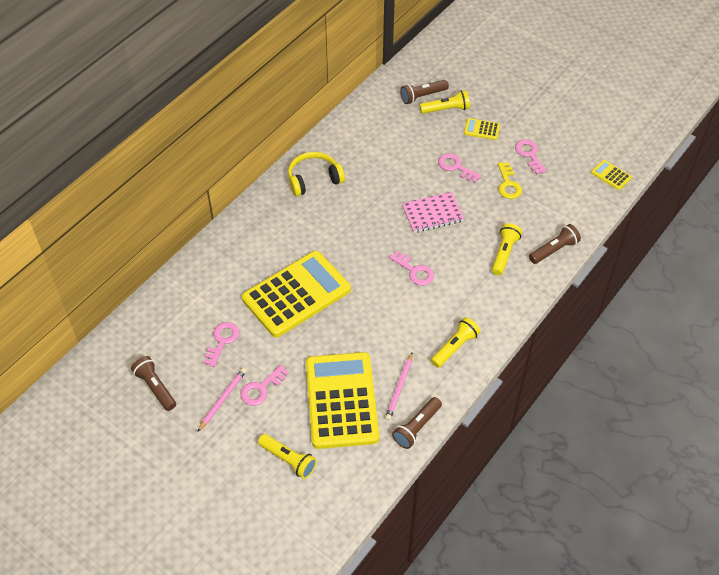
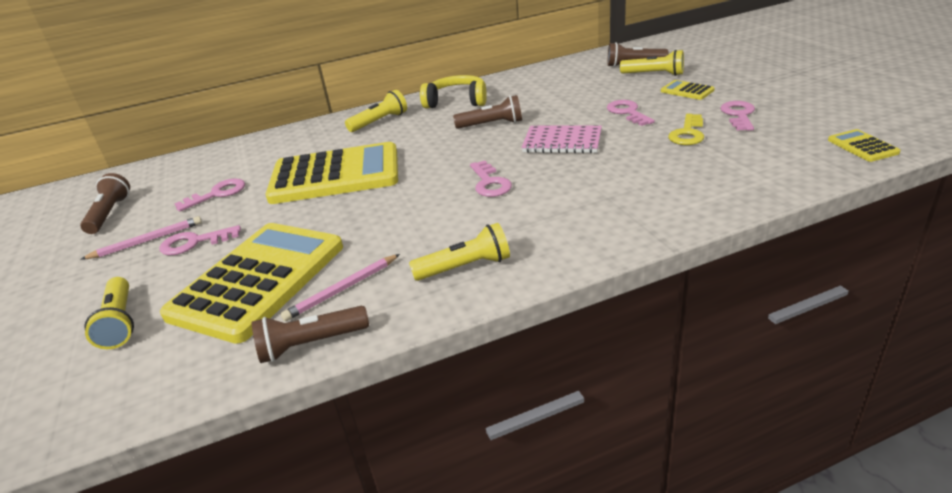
camera: 35 degrees right, 20 degrees down
(504, 253) = (629, 190): yellow flashlight -> yellow flashlight (380, 122)
(554, 250) = (713, 201): brown flashlight -> brown flashlight (492, 124)

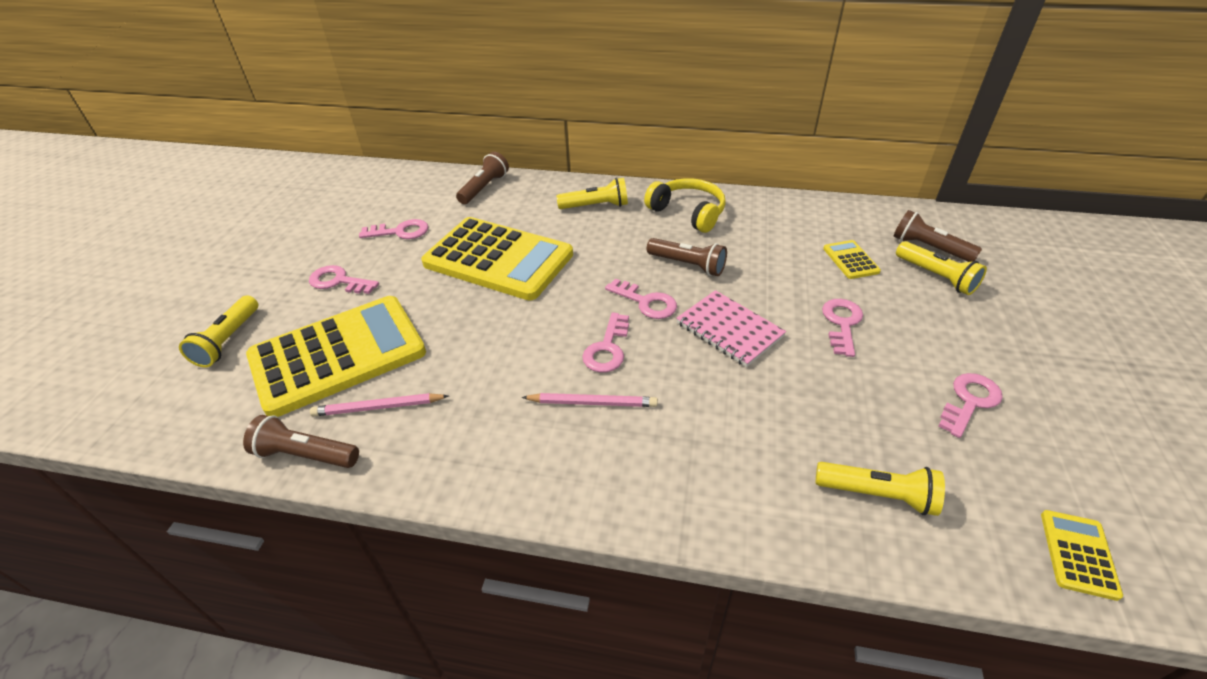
camera: 30 degrees right, 10 degrees up
(110, 213) = (320, 212): brown flashlight -> brown flashlight (484, 188)
(147, 241) = (314, 259): pink pencil -> pink pencil (592, 403)
(465, 267) = (484, 447): yellow flashlight -> yellow flashlight (878, 495)
(486, 152) = (646, 302): none -> pink key
(687, 91) = (948, 325): yellow calculator -> yellow calculator (850, 260)
(687, 133) = (875, 396): yellow key -> none

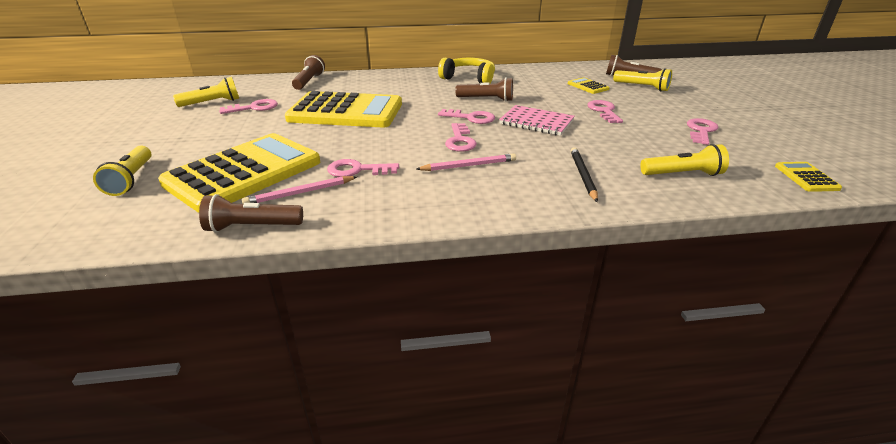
camera: 20 degrees left, 10 degrees down
(339, 281) = (217, 137): pink key -> pink key (357, 170)
(596, 206) = (401, 81): yellow flashlight -> yellow flashlight (212, 103)
(730, 461) = (583, 175): none -> black pencil

